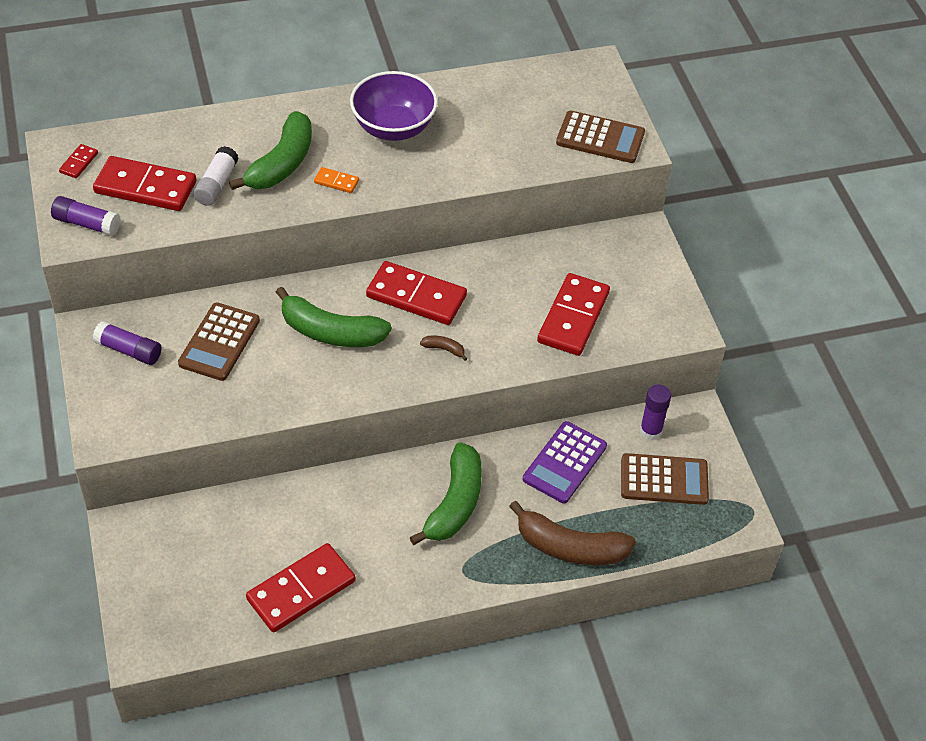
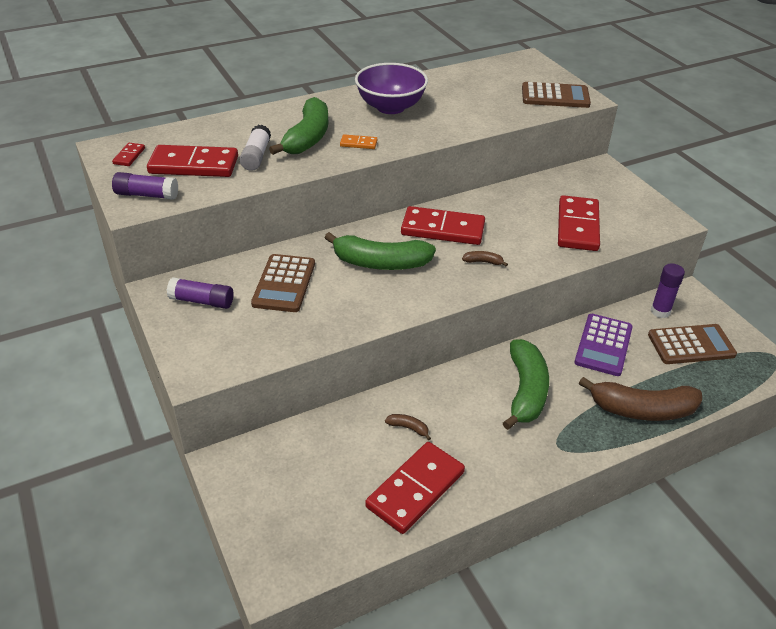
camera: 10 degrees left, 10 degrees down
(316, 523) = (408, 428): none -> brown banana

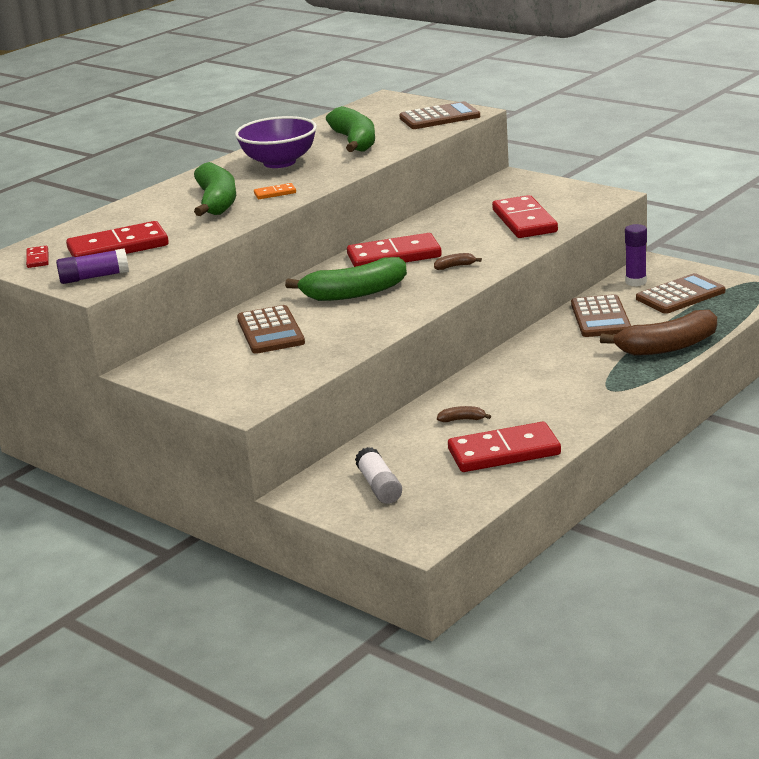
camera: 20 degrees left, 15 degrees down
(202, 301) = (198, 364): purple glue stick -> none
(256, 156) = (177, 226): white glue stick -> white glue stick (379, 486)
(415, 489) = (504, 452): red domino -> red domino turned 60 degrees clockwise
(526, 391) = (553, 366): green banana -> green banana (355, 141)
(603, 345) = (600, 317): purple calculator -> brown calculator

